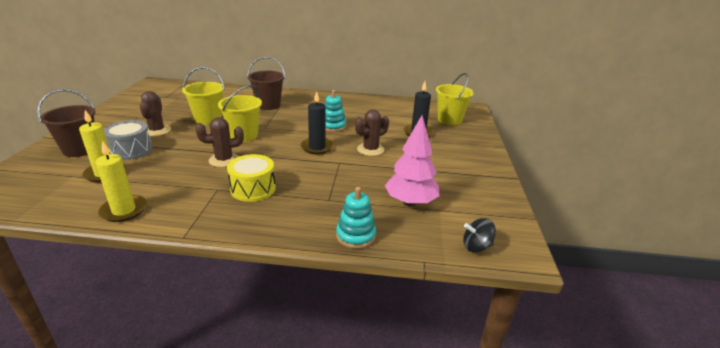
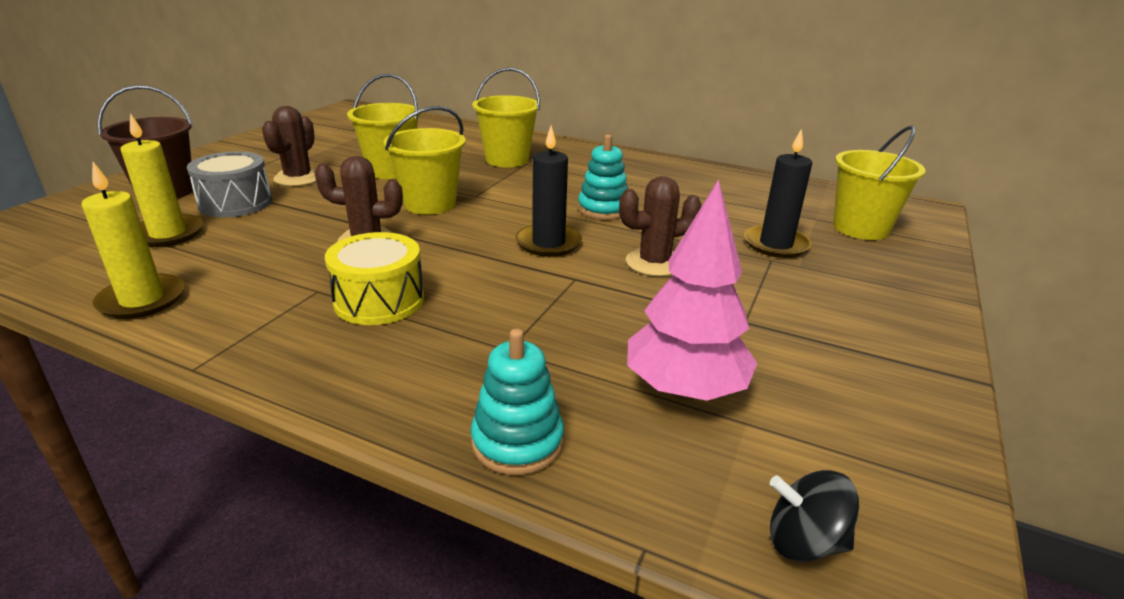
camera: 20 degrees right, 0 degrees up
(268, 105) = (507, 160): brown bucket -> yellow bucket

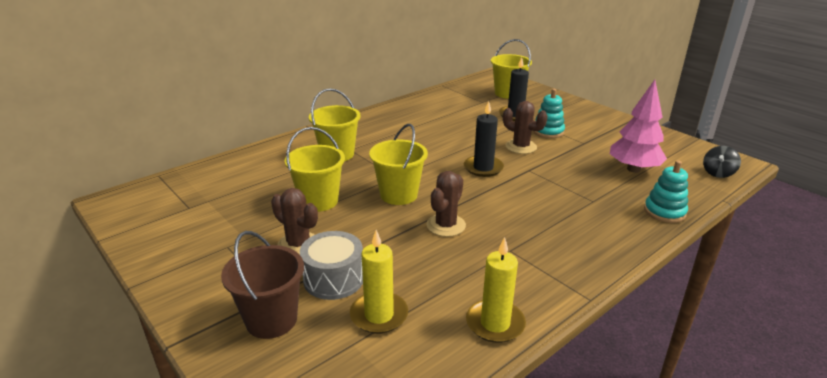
camera: 65 degrees left, 0 degrees up
(379, 300) = (531, 230): yellow drum -> none
(603, 209) = (446, 143): turquoise stacking toy -> turquoise stacking toy (548, 131)
(654, 263) = (521, 147): brown cactus -> brown cactus turned 60 degrees counterclockwise

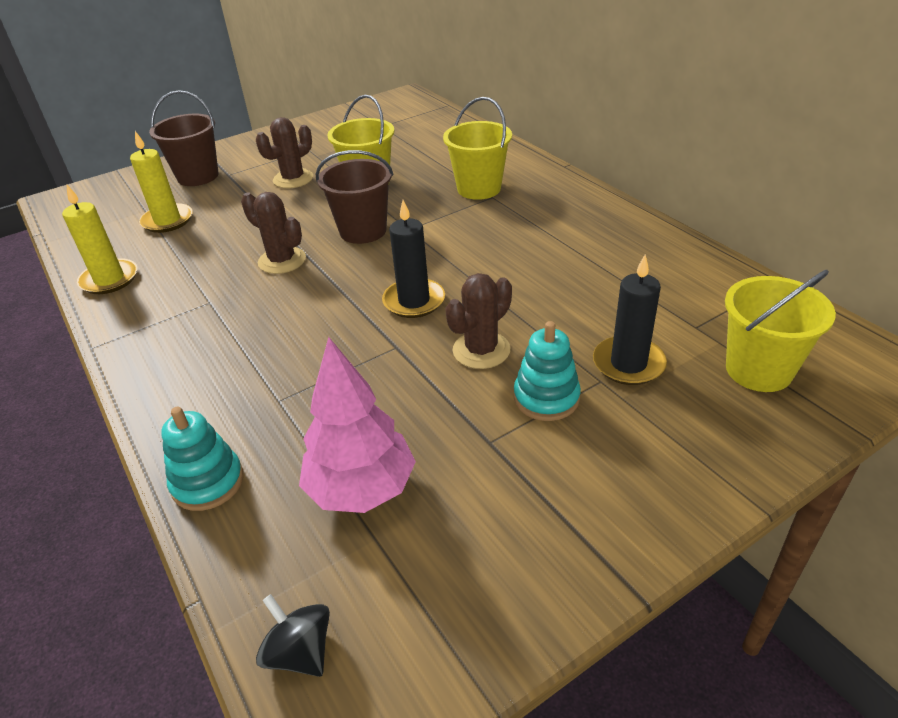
camera: 100 degrees right, 10 degrees up
(333, 279) = (230, 198): grey drum -> none
(398, 195) = (363, 231): yellow bucket -> brown bucket

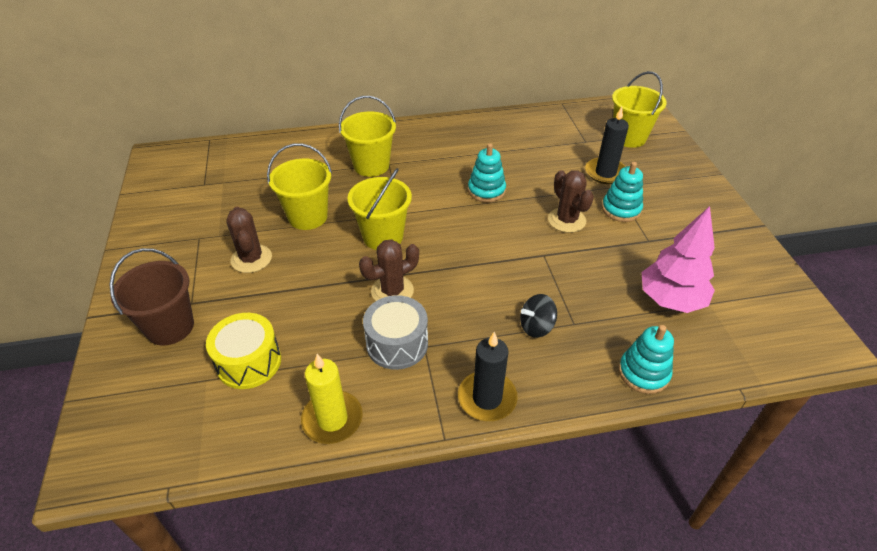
camera: 70 degrees left, 5 degrees up
(167, 221) = (249, 362): yellow candle -> yellow drum
(208, 285) = (397, 344): none -> grey drum
(300, 652) = (780, 348): black spinning top -> black spinning top (536, 327)
(363, 231) = (383, 236): brown bucket -> yellow bucket
(414, 301) = (497, 234): black candle -> black candle (487, 398)
(495, 272) = (486, 190): none -> turquoise stacking toy

